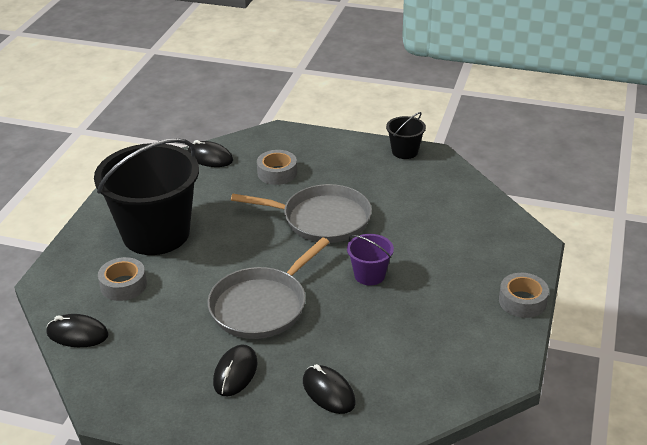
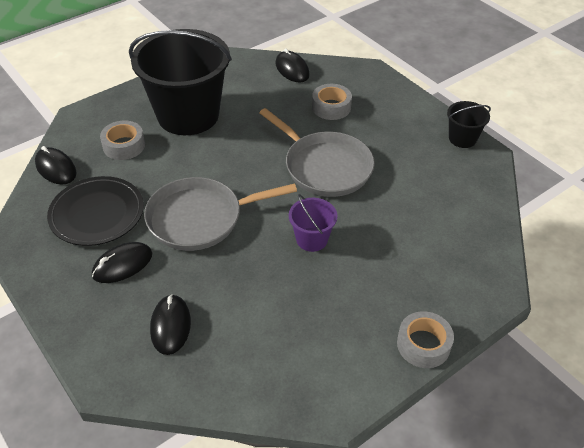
camera: 35 degrees right, 10 degrees up
(164, 348) = (97, 213): none -> black plate

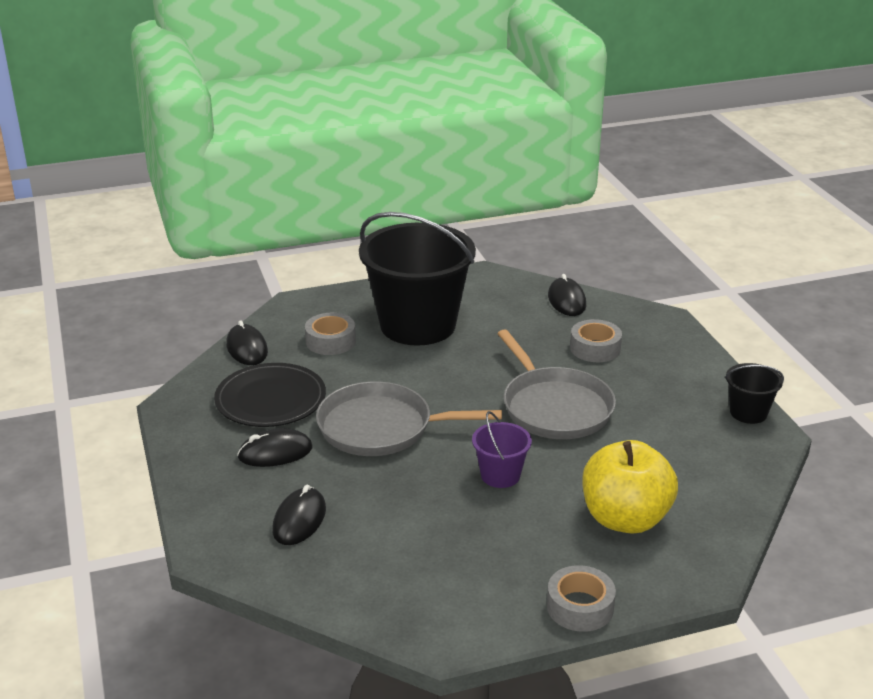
camera: 20 degrees right, 15 degrees down
(420, 254) = (625, 519): none -> yellow apple

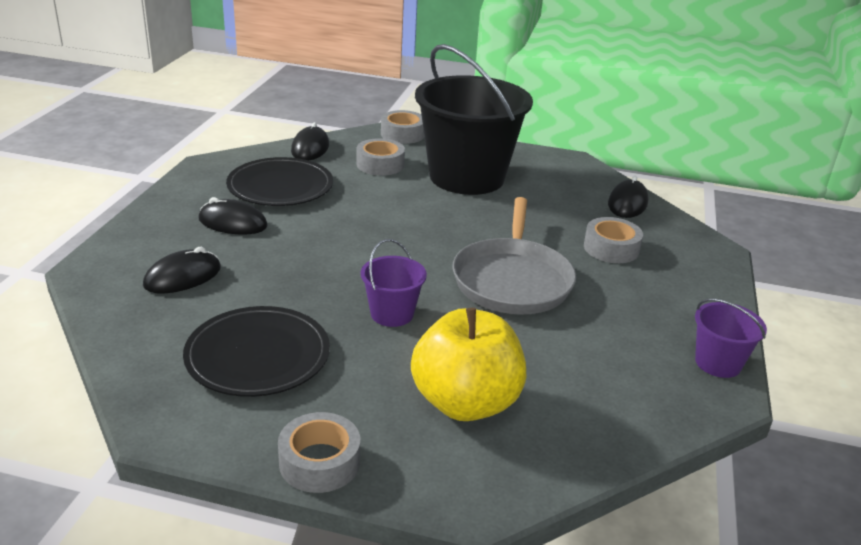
camera: 30 degrees right, 0 degrees up
(312, 300) = (402, 134): none -> grey tape
(381, 427) = (338, 237): grey pan -> none
(444, 555) = (258, 355): none -> black plate
(748, 412) = (718, 363): black bucket -> purple bucket

